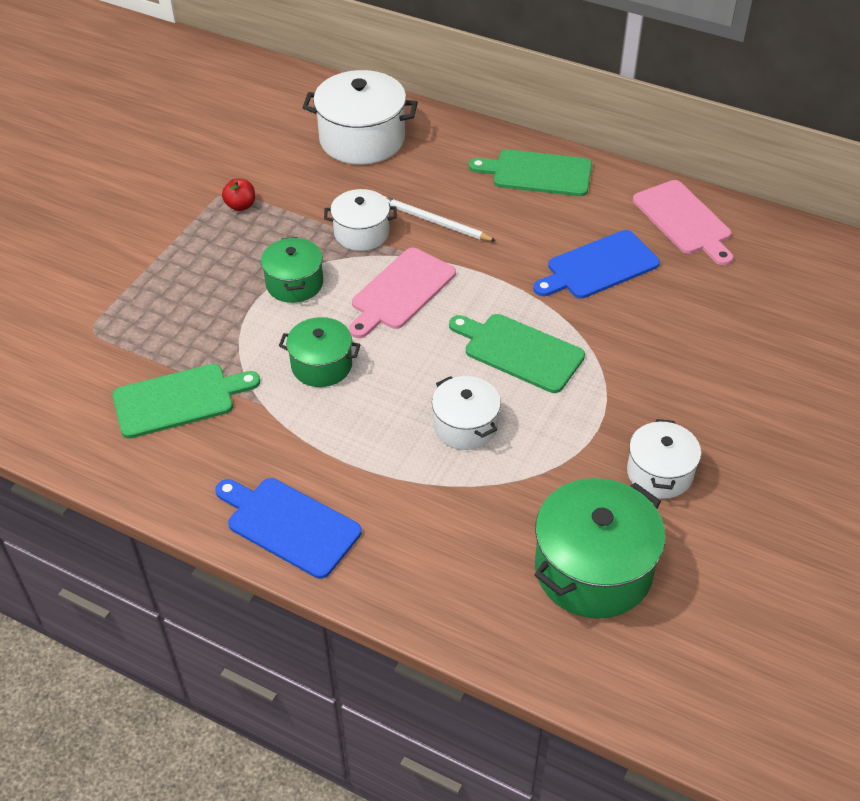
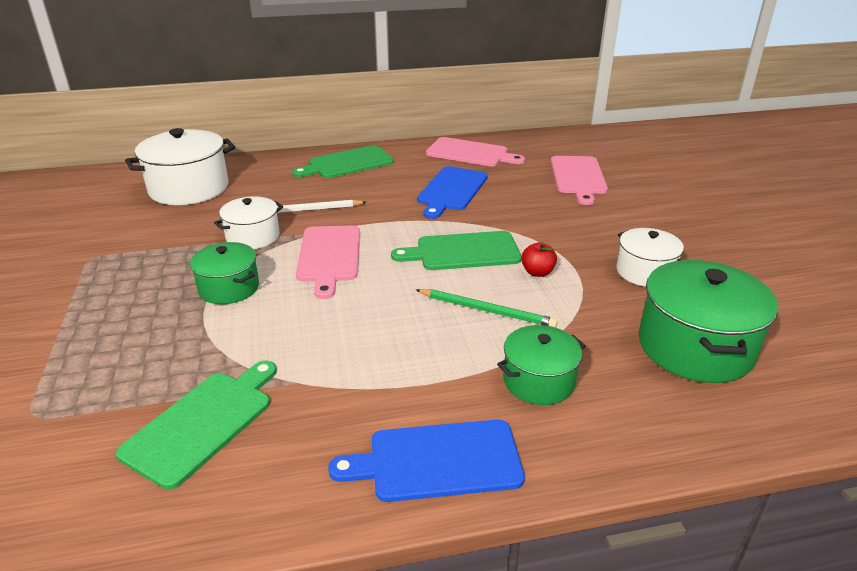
camera: 40 degrees left, 15 degrees down
(240, 206) = (117, 260): red apple -> red apple (537, 272)
(321, 365) = (320, 329): green pot -> green pot (538, 381)
(465, 426) = (487, 310): white pot -> green pencil
(760, 318) = (578, 177): none -> pink cutting board

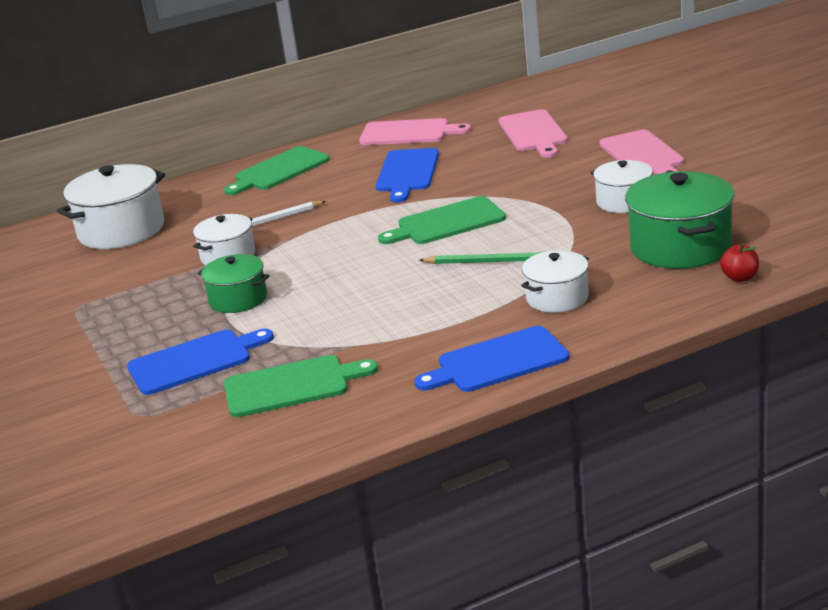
camera: 10 degrees left, 5 degrees down
(138, 355) = (195, 361): none -> blue cutting board
(203, 423) = (292, 386): green cutting board -> green cutting board turned 60 degrees clockwise
(329, 256) = (317, 254): pink cutting board -> pink cutting board (643, 155)
(537, 272) = (525, 223): red apple -> red apple (740, 277)
(538, 381) = (557, 298): green pot -> white pot

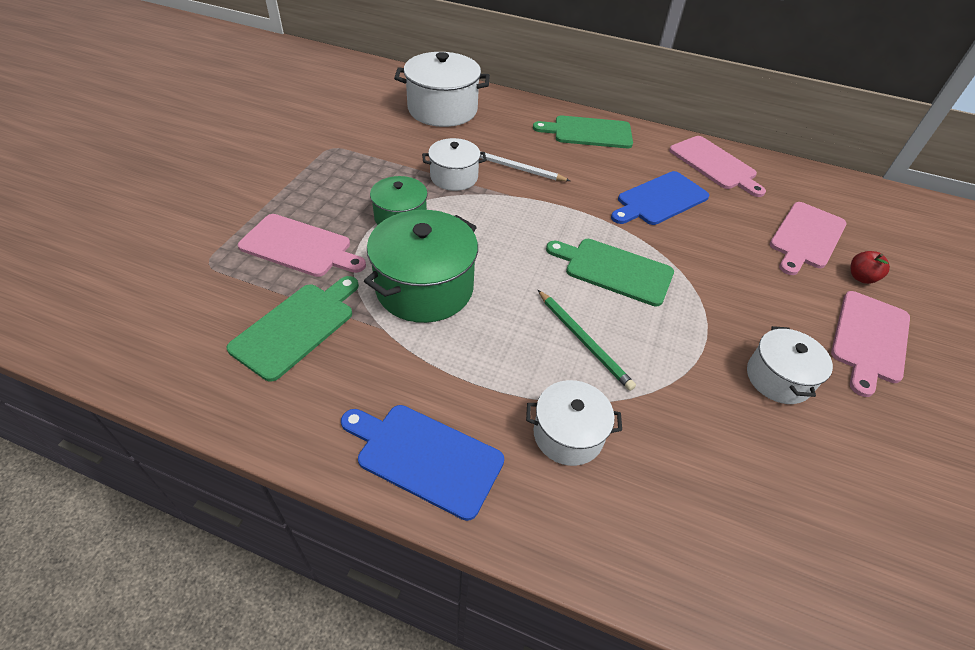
camera: 40 degrees right, 20 degrees up
(195, 361) = (299, 247): blue cutting board -> pink cutting board
(292, 386) = (297, 327): green cutting board -> green cutting board turned 90 degrees counterclockwise
(680, 247) = (753, 487): green pot -> green pot (424, 288)
(740, 277) = (754, 596): red apple -> red apple (861, 277)

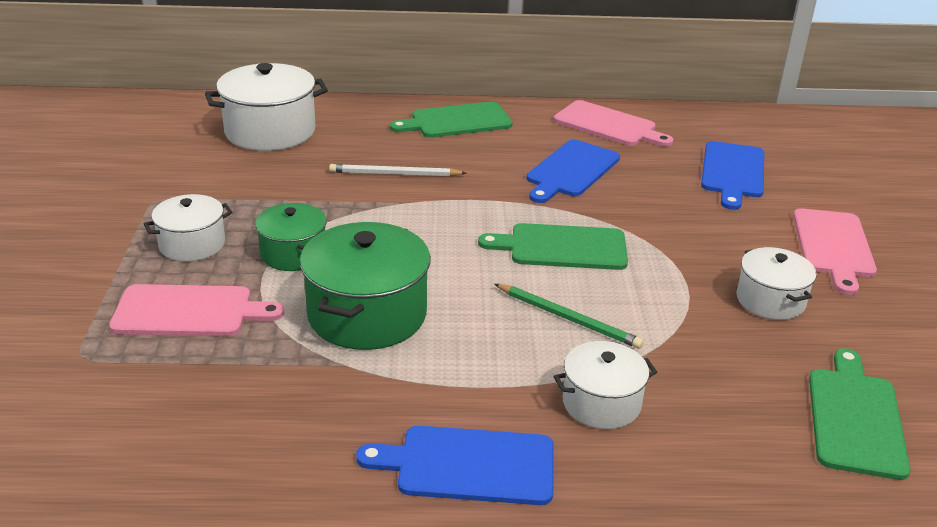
camera: 20 degrees left, 15 degrees down
(297, 327) = (242, 390): green cutting board -> green cutting board (855, 417)
(454, 177) = (330, 198): white pot -> white pot (192, 244)
(806, 237) = (732, 172): pink cutting board -> blue cutting board
(861, 277) = (800, 196): red apple -> none

